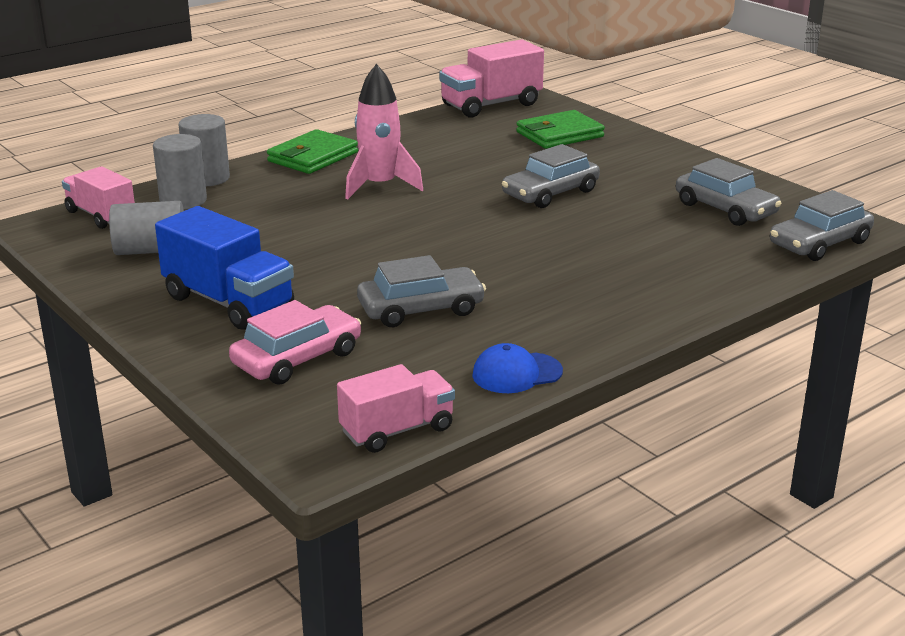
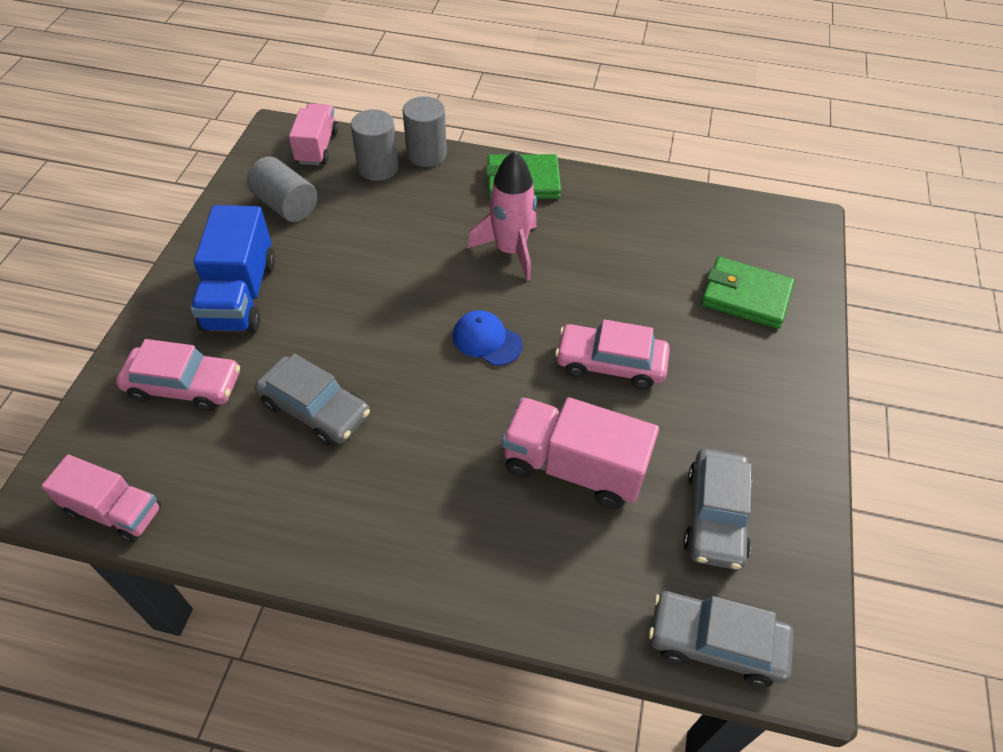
camera: 50 degrees right, 25 degrees up
(491, 105) = (754, 215): pink truck -> pink truck (573, 467)
(516, 373) = (252, 536): blue cap -> blue cap (487, 340)
(550, 193) = (610, 363): grey car -> pink car

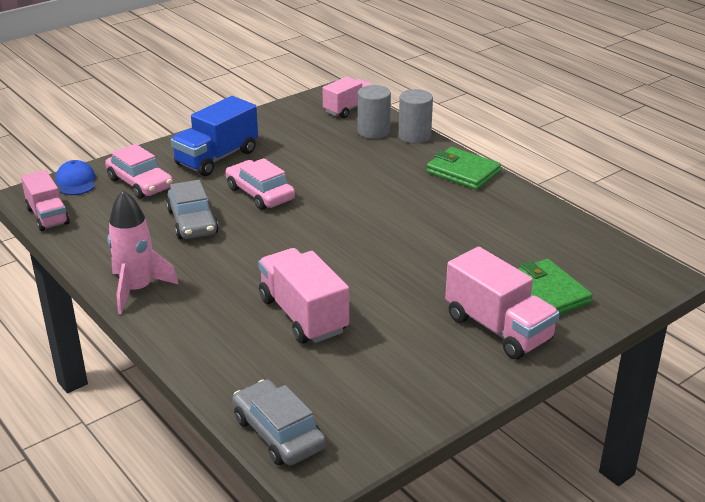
camera: 40 degrees right, 20 degrees down
(286, 205) = (294, 129): grey cylinder -> none
(487, 340) = (330, 236): blue cap -> blue cap (76, 182)
(510, 250) = (405, 202): pink rocket -> pink rocket (137, 289)
(610, 363) = (396, 281): pink car -> pink car (260, 193)
(715, 515) = (362, 381): grey car -> none
(753, 366) = (498, 328): none -> pink truck

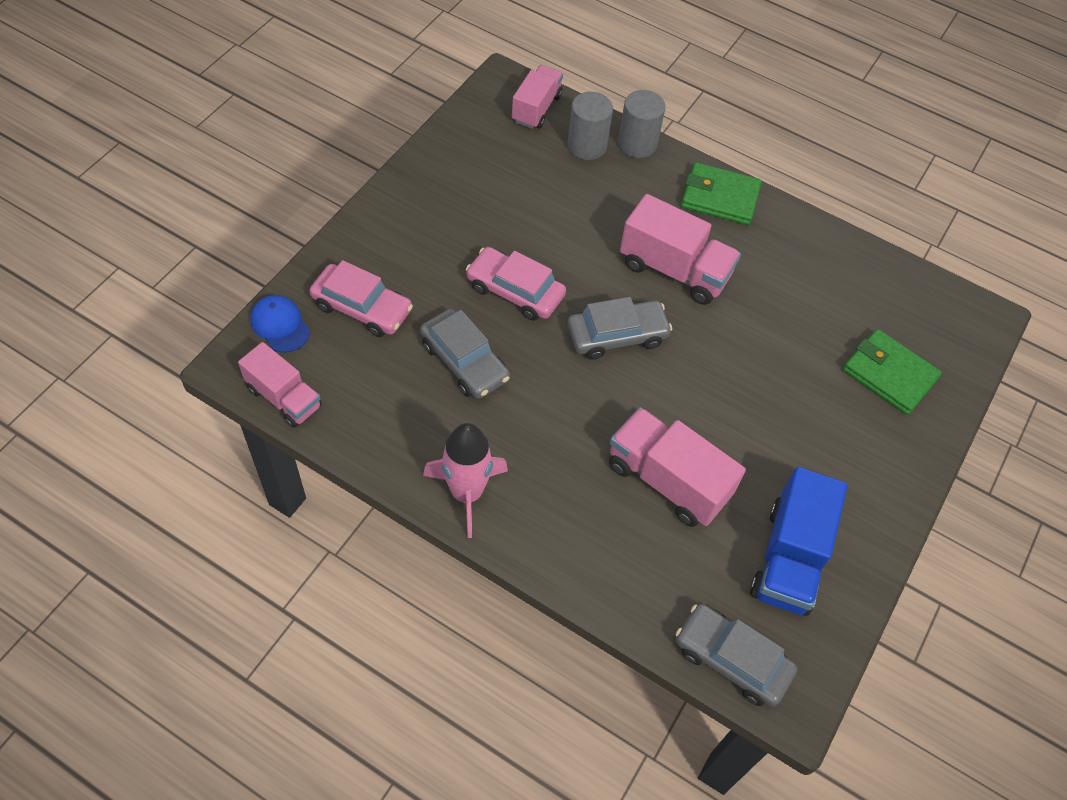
camera: 25 degrees left, 25 degrees up
(217, 158) = (429, 238): blue truck -> blue truck (789, 558)
(322, 229) = (617, 336): none -> grey car
(498, 328) = (867, 442): pink truck -> pink truck (674, 270)

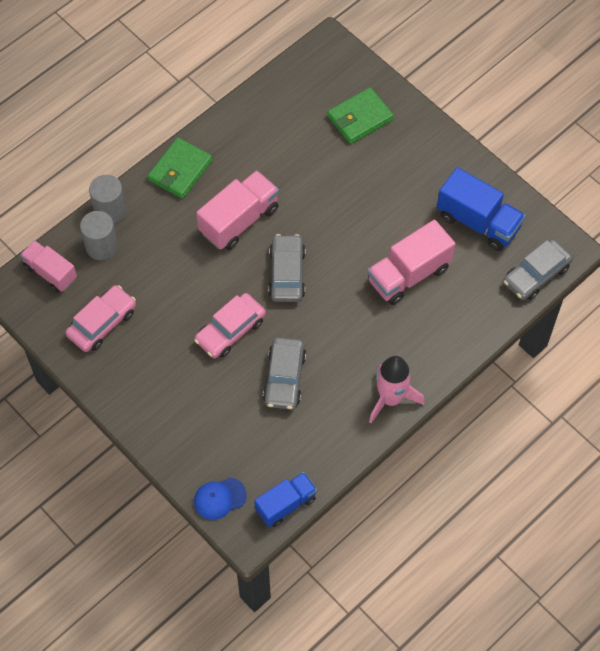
camera: 70 degrees left, 5 degrees up
(284, 398) = (286, 504): pink truck -> blue truck
(362, 308) = (218, 438): pink car -> pink car (102, 323)
(464, 361) = (284, 378): grey car -> grey car turned 120 degrees clockwise

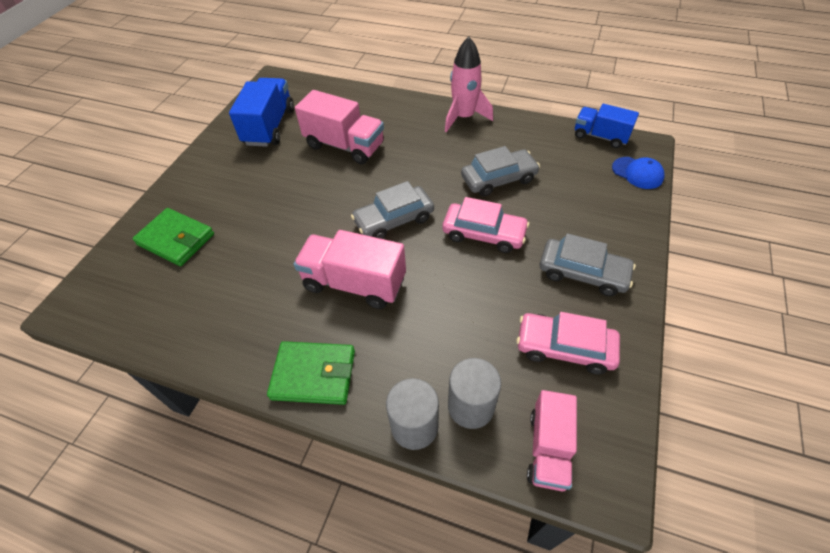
camera: 115 degrees left, 10 degrees down
(536, 274) = (304, 86): grey car -> grey car (582, 273)

